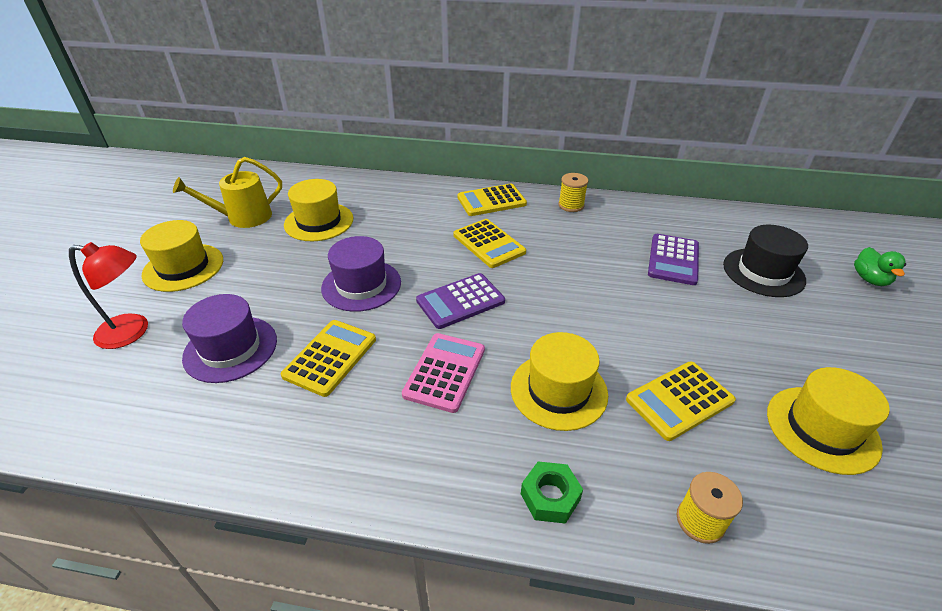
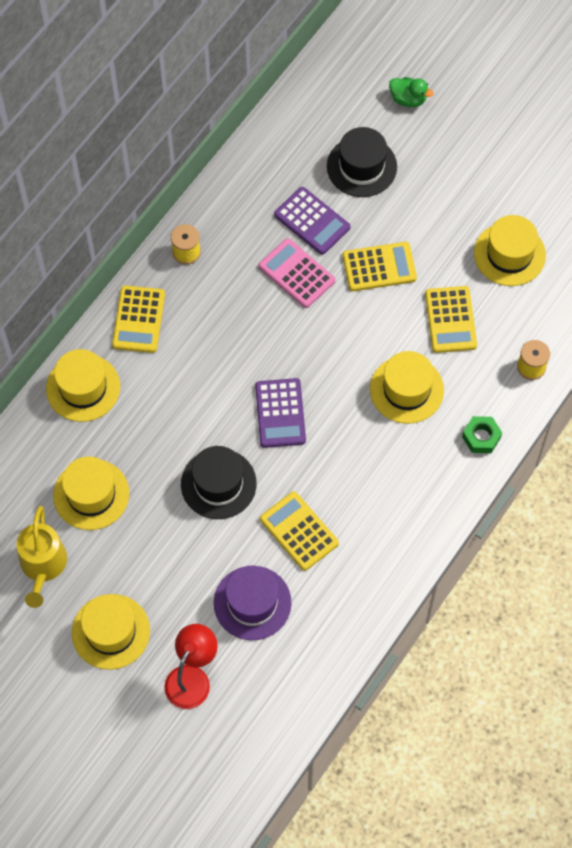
camera: 65 degrees left, 25 degrees up
(361, 285) = (218, 484): purple hat -> black hat
(413, 193) = (83, 388): none -> yellow hat
(445, 372) = (353, 456): pink calculator -> pink calculator (296, 273)
(489, 244) = (211, 355): yellow calculator -> yellow calculator (379, 267)

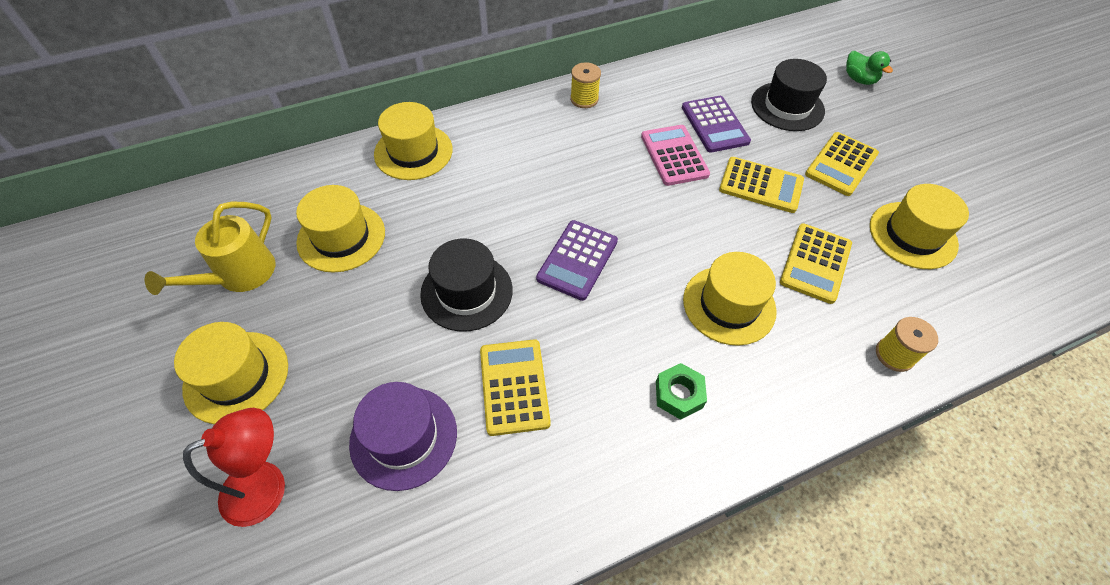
camera: 30 degrees right, 10 degrees down
(138, 319) = (504, 126): yellow calculator -> yellow calculator (841, 164)
(481, 437) = (794, 400): green nut -> green nut (678, 394)

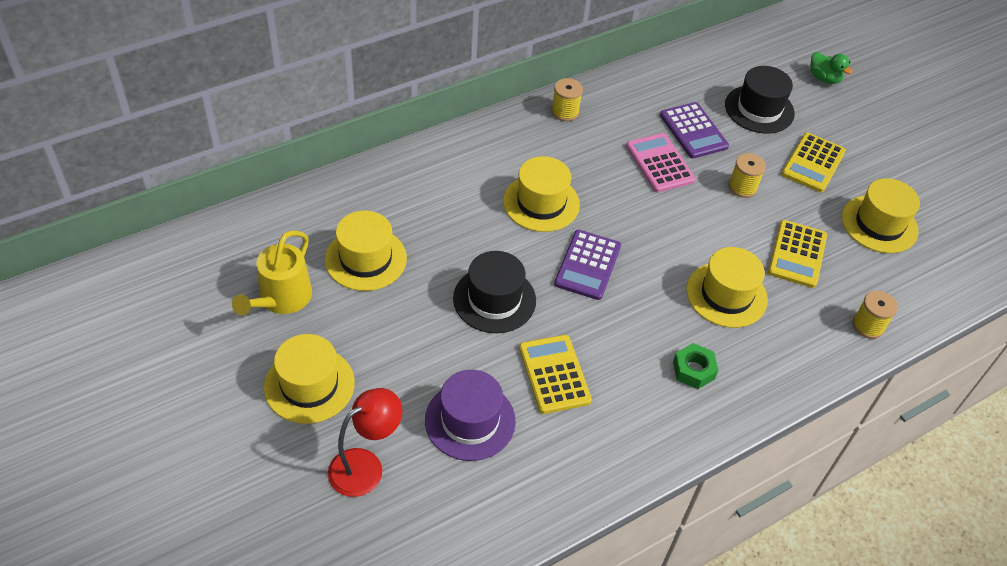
camera: 10 degrees left, 5 degrees down
(413, 152) = (411, 174): yellow hat -> yellow hat (541, 203)
(761, 185) = (742, 187): yellow calculator -> yellow spool

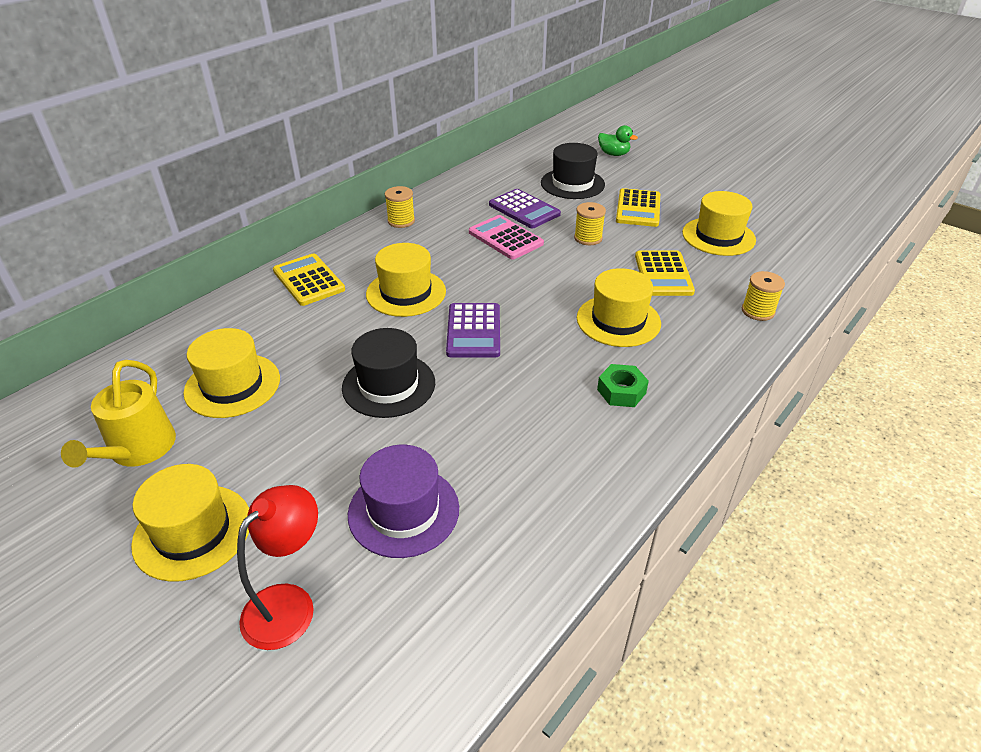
camera: 15 degrees left, 10 degrees down
(554, 374) = (480, 436): yellow calculator -> yellow calculator (308, 280)

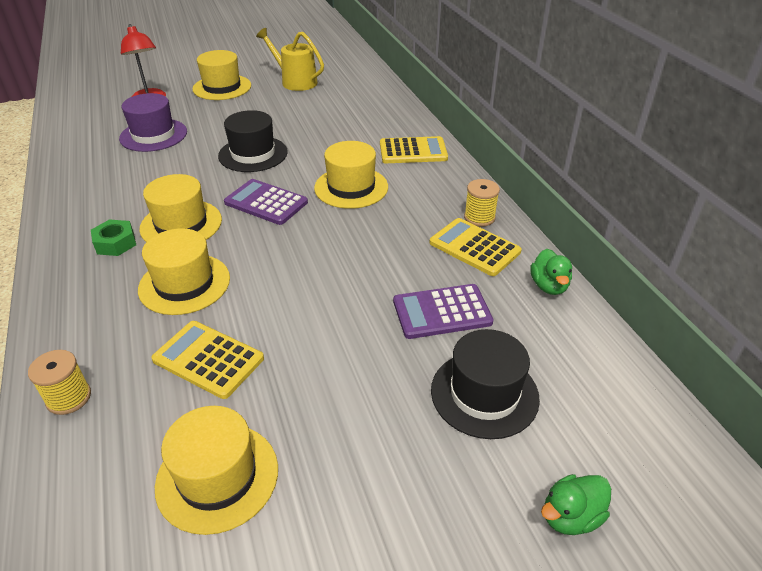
camera: 120 degrees right, 0 degrees up
(232, 385) = (318, 108): yellow hat -> yellow hat (181, 224)
(460, 183) = (549, 286): none -> green duck
(505, 238) = (389, 272): pink calculator -> none
(588, 238) = (334, 335): yellow spool -> none
(638, 208) = (361, 429): yellow calculator -> yellow calculator (474, 247)

